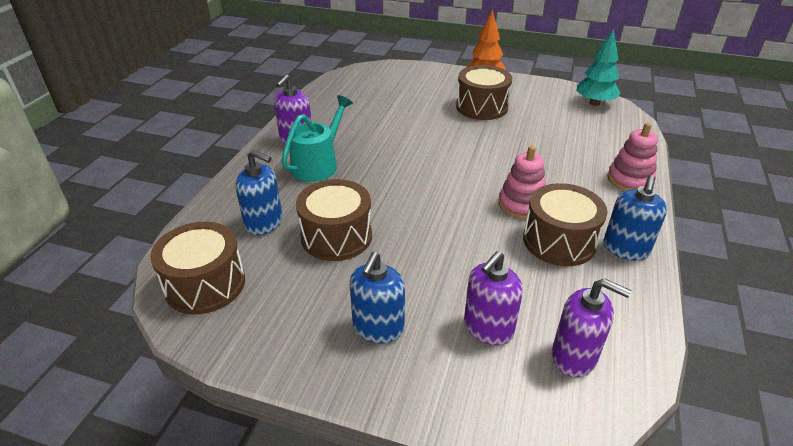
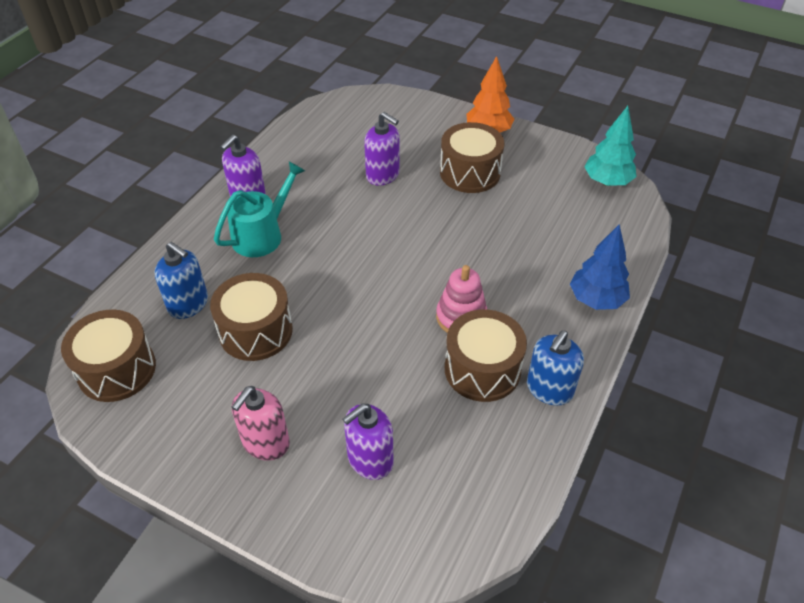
camera: 10 degrees right, 10 degrees up
(378, 328) = (265, 442): blue soap dispenser -> pink soap dispenser
(574, 356) = (441, 503): purple soap dispenser -> purple soap dispenser (383, 175)
(629, 180) = (596, 300): pink stacking toy -> blue tree

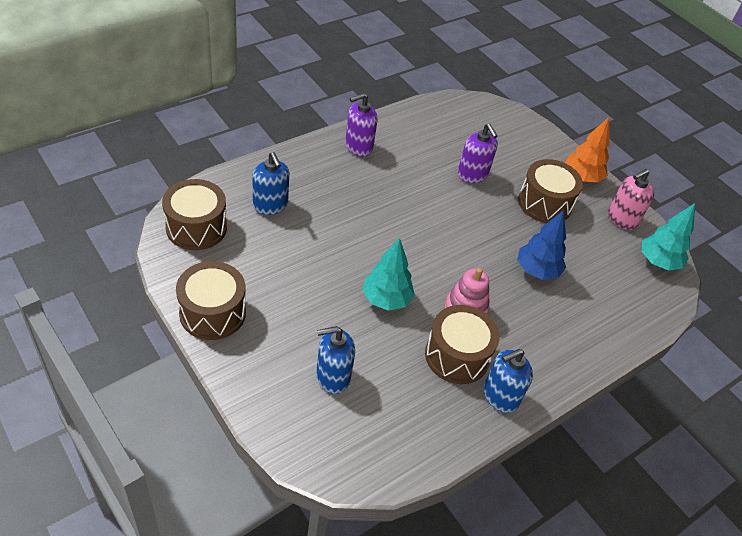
camera: 20 degrees right, 0 degrees up
(256, 331) = (306, 246): brown drum -> brown drum (212, 313)
(262, 235) = (352, 179): turquoise watering can -> none
(265, 442) = (267, 327): pink soap dispenser -> pink soap dispenser (622, 219)
(370, 460) = (332, 376): purple soap dispenser -> blue soap dispenser
(375, 346) = (386, 299): none -> turquoise tree
(596, 300) = (584, 349): blue tree -> blue tree (537, 270)

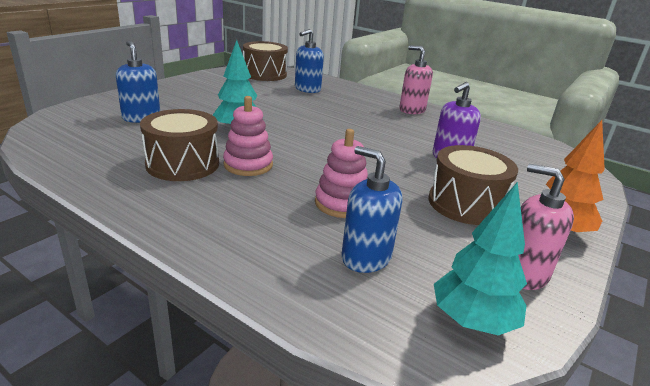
camera: 75 degrees right, 20 degrees down
(212, 313) = (190, 83): brown drum -> none
(358, 146) = (412, 110): purple soap dispenser -> pink soap dispenser
(500, 396) = (133, 189): blue soap dispenser -> blue soap dispenser (366, 257)
(537, 270) = (341, 203): blue tree -> pink stacking toy

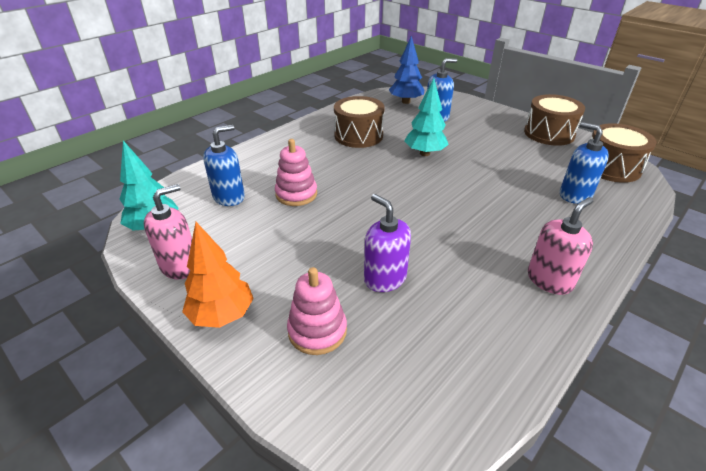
camera: 100 degrees right, 10 degrees up
(80, 130) = (405, 102): none -> blue tree
(248, 165) = (359, 158): pink stacking toy -> pink stacking toy (317, 331)
(465, 204) = (284, 262): brown drum -> brown drum (549, 133)

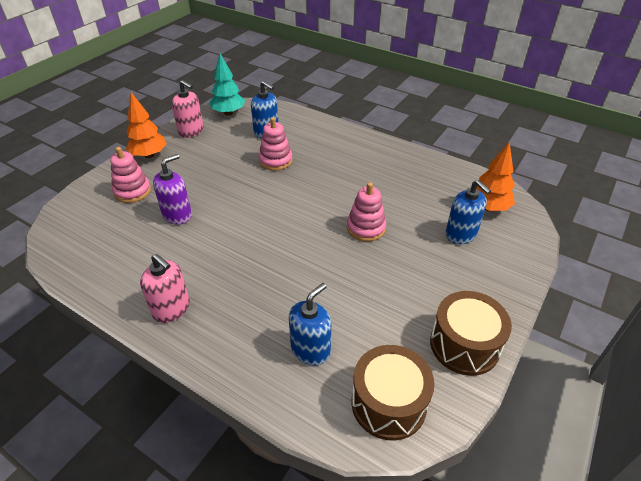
camera: 80 degrees right, 5 degrees up
(358, 135) = (386, 181): brown drum -> none
(405, 102) = (488, 207): blue tree -> orange tree
(425, 153) = (366, 228): turquoise tree -> pink stacking toy

